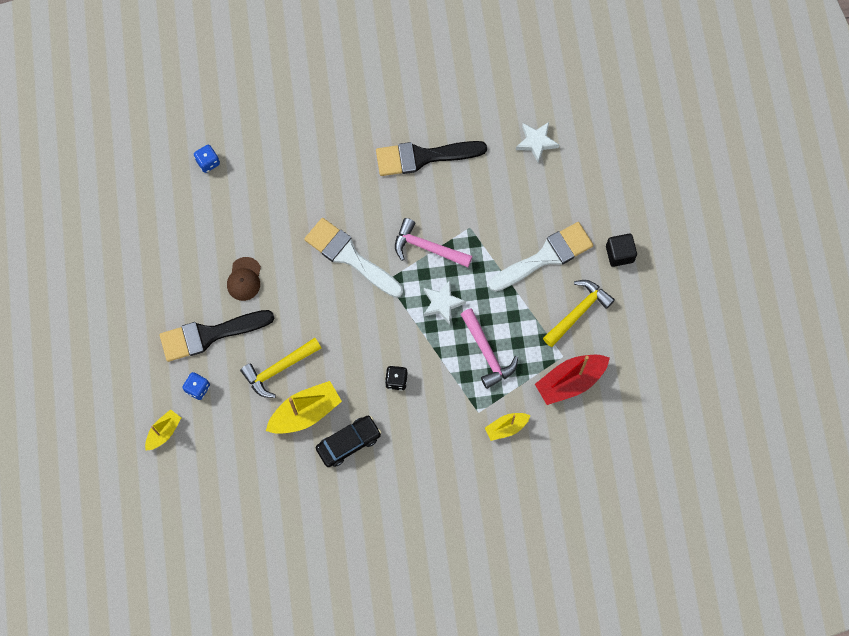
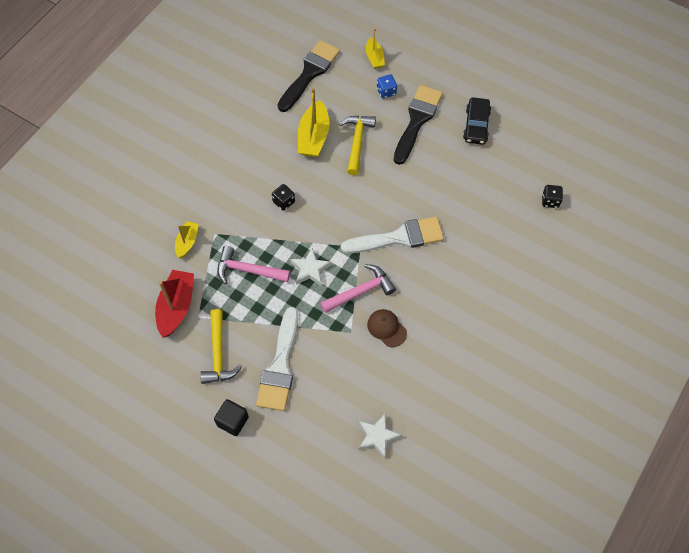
camera: 130 degrees right, 10 degrees down
(208, 162) = (550, 201): blue dice -> black dice
(244, 279) = (439, 164): brown cap -> brown cap (386, 328)
(348, 443) = (270, 146): black car -> black car (476, 125)
(423, 157) = (435, 343): black brush -> black brush (310, 73)

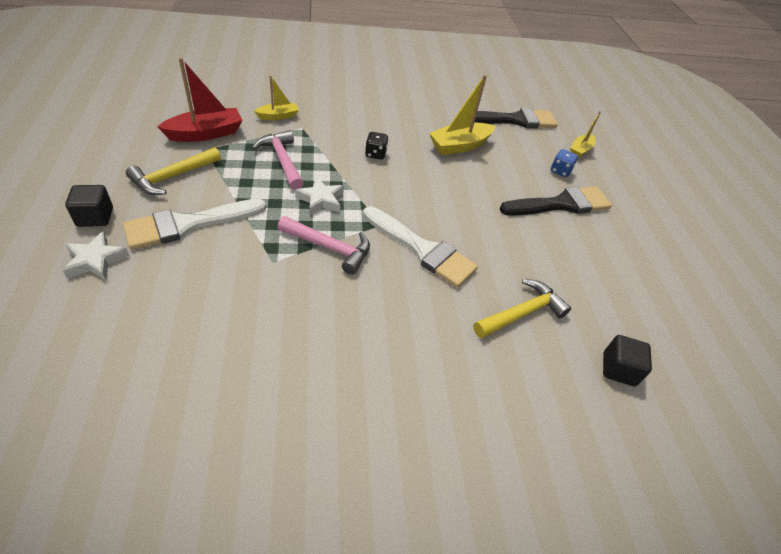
camera: 45 degrees right, 15 degrees down
(357, 142) = (488, 174): yellow hammer -> yellow hammer (522, 313)
(377, 437) = (142, 352): white star -> white star (96, 260)
(386, 328) = (302, 290): brown cap -> none
(476, 125) = (615, 251): black car -> none
(550, 201) = (618, 369): black dice -> black cube

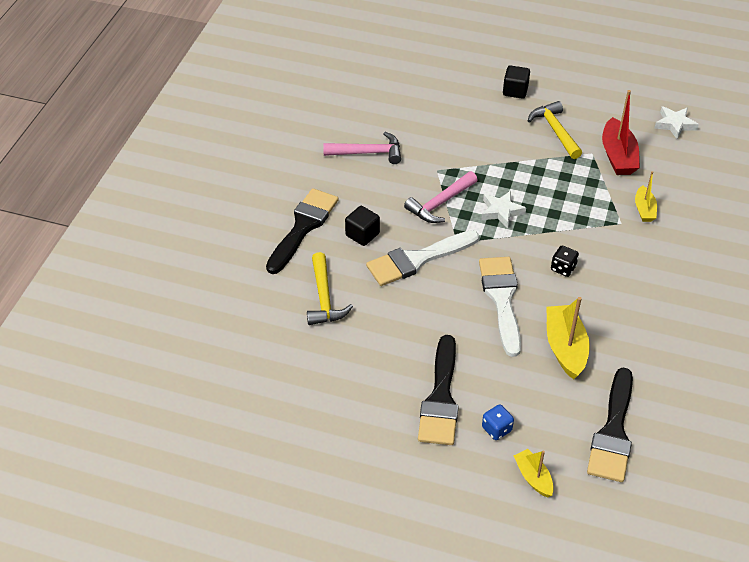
camera: 120 degrees right, 0 degrees up
(96, 260) = (469, 90): white star -> white star (674, 124)
(188, 224) = (493, 133): white brush -> white brush (501, 299)
(282, 160) = (565, 198): pink hammer -> pink hammer (368, 153)
(433, 370) = (303, 227): none -> black brush
(618, 369) = (247, 334): black cube -> black cube (362, 234)

